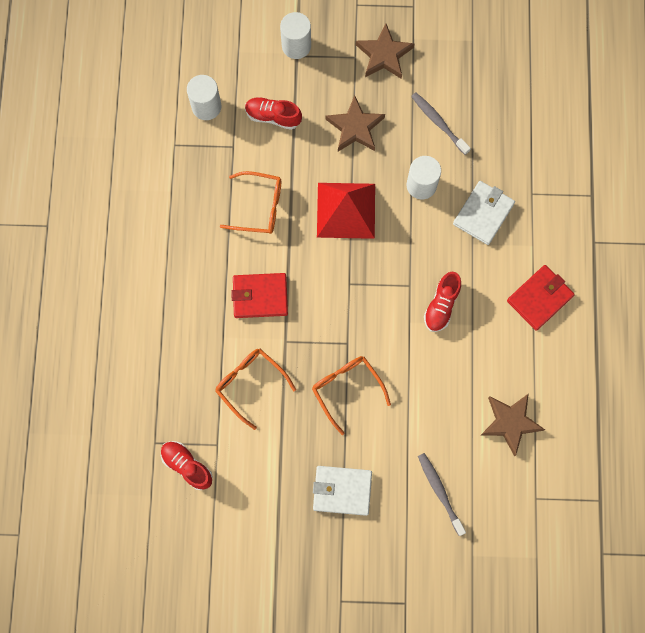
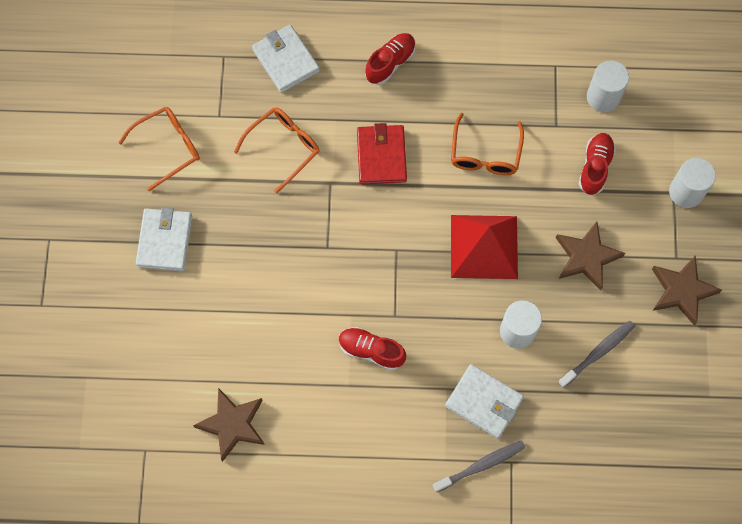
camera: 90 degrees right, 5 degrees down
(161, 384) = (286, 60): none -> white wallet
(187, 466) = (198, 87): red shoe -> red shoe (390, 63)
(347, 389) = (275, 246): orange glasses -> orange glasses (168, 148)
(440, 492) = (158, 344): grey toothbrush -> grey toothbrush (481, 465)
(539, 298) = (380, 465): red wallet -> none

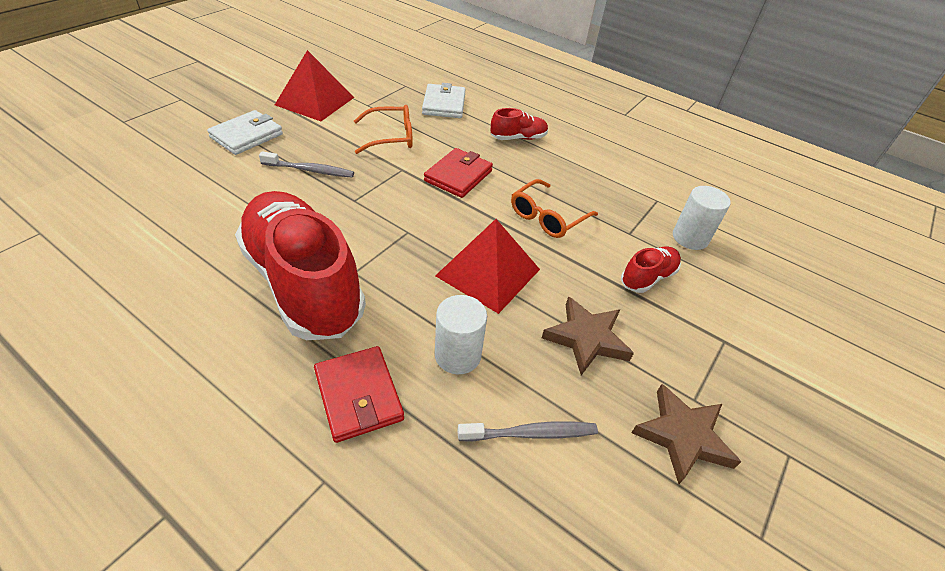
camera: 30 degrees right, 25 degrees down
(168, 148) = (315, 101): orange glasses -> red pyramid
(232, 424) = (124, 259): brown star -> none
(371, 351) = (303, 283): red shoe -> red shoe, size x2.34
(481, 465) = (287, 459): grey toothbrush -> grey toothbrush (310, 170)
(484, 402) = (358, 395): white wallet -> red wallet
(686, 192) = (740, 348): white cylinder -> none

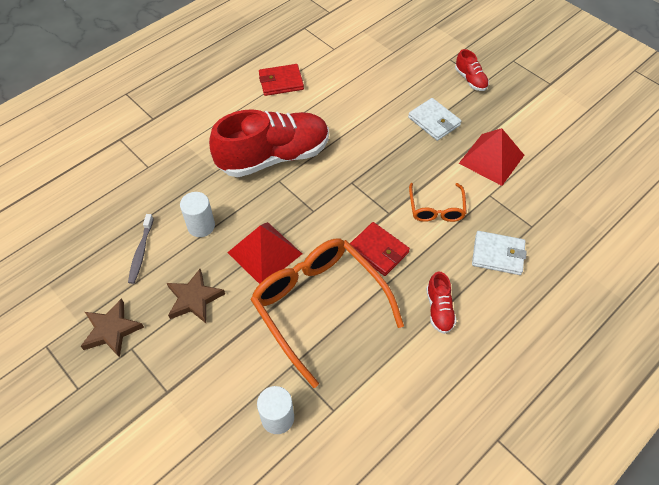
camera: 105 degrees right, 10 degrees up
(310, 170) = (389, 158): grey toothbrush -> none
(358, 395) = (188, 180): red wallet -> red wallet (281, 82)
(547, 217) = (319, 306): orange glasses -> orange glasses, size x1.99
(648, 277) = (238, 360): red shoe -> red shoe (470, 80)

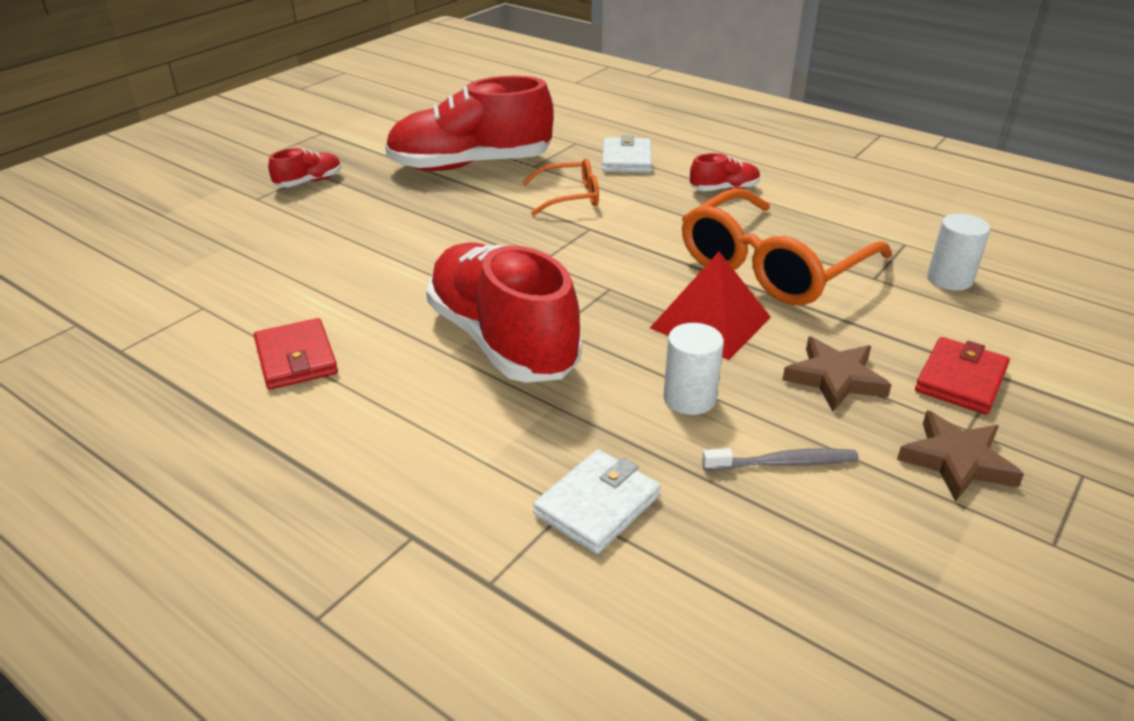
camera: 100 degrees left, 20 degrees down
(378, 250) = (658, 231): red wallet -> red wallet (960, 380)
(434, 121) = (401, 205): white wallet -> white wallet (597, 505)
(491, 159) = (470, 165): red pyramid -> red shoe

